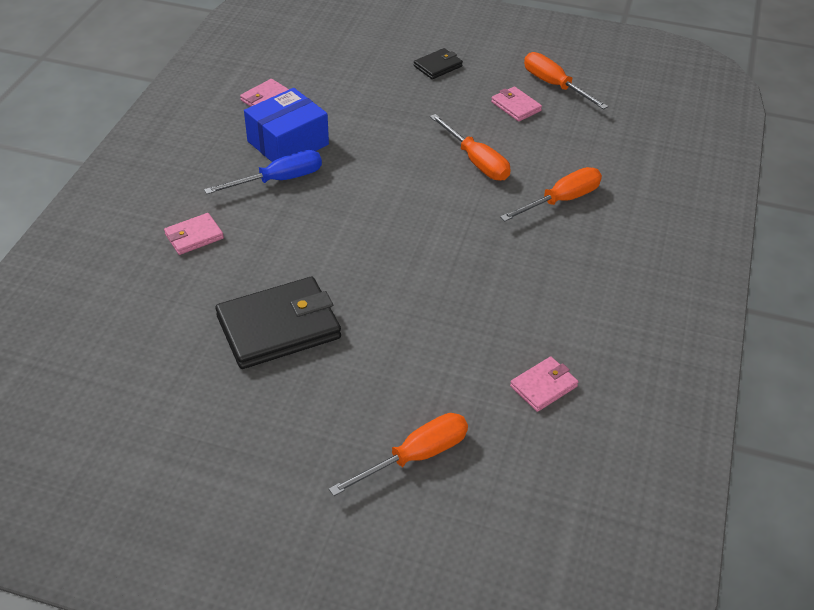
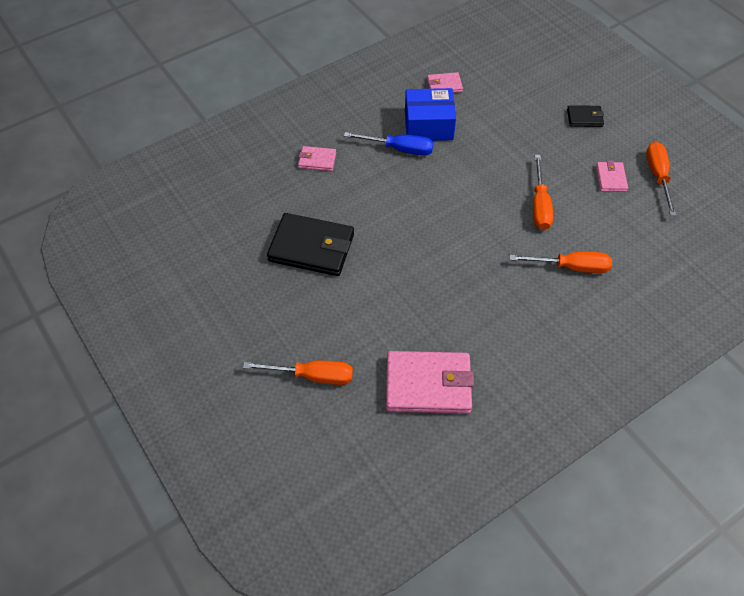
camera: 40 degrees right, 10 degrees up
(543, 386) = (428, 385): pink wallet -> pink wallet, size x1.99

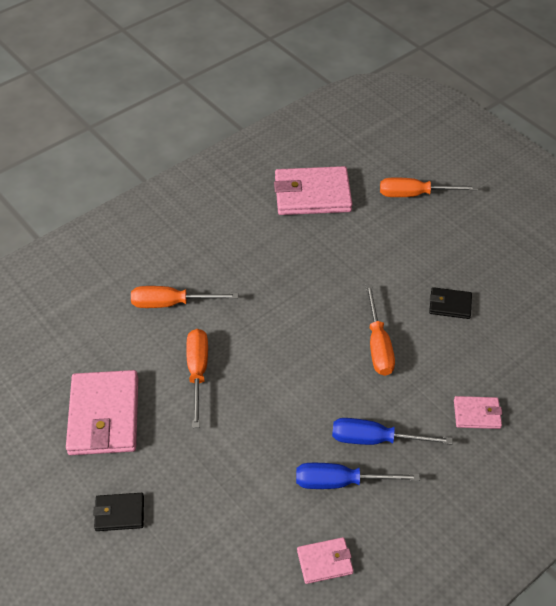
camera: 175 degrees right, 5 degrees down
(311, 247) = (450, 305): black wallet -> black wallet, size x0.50
(428, 125) = (341, 482): blue box -> blue screwdriver
(610, 178) = (104, 415): pink wallet -> pink wallet, size x1.99
(658, 176) = (43, 422): orange screwdriver -> orange screwdriver (378, 345)

